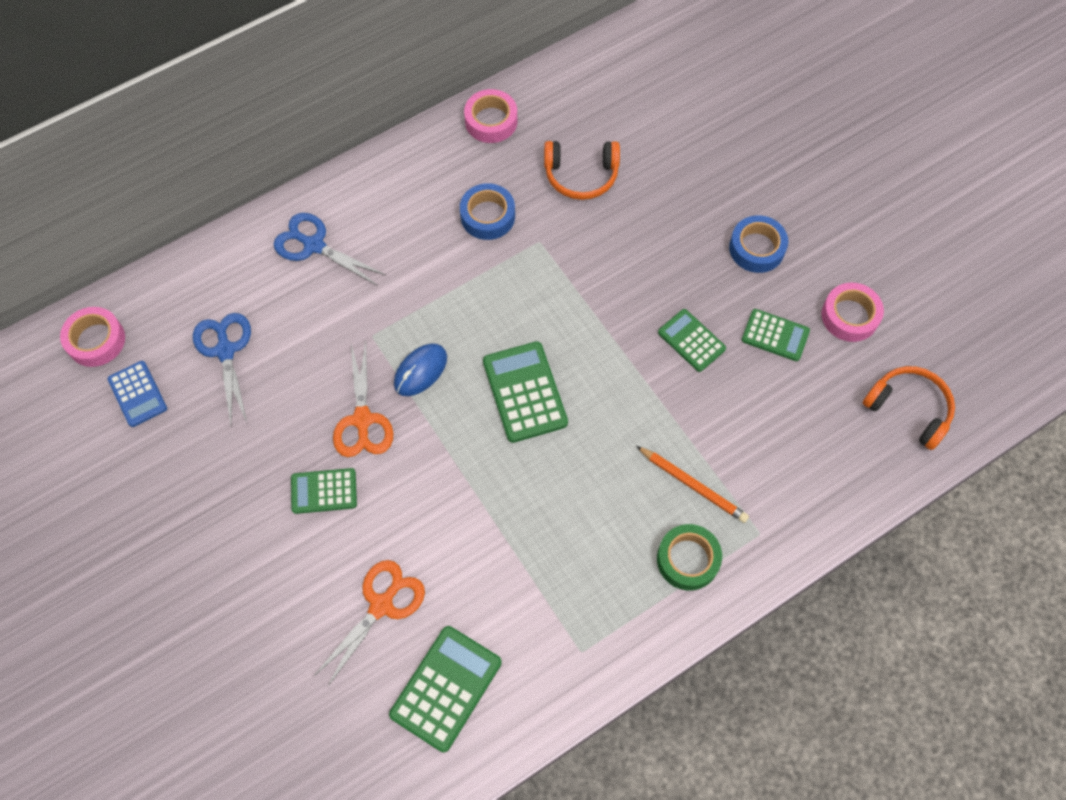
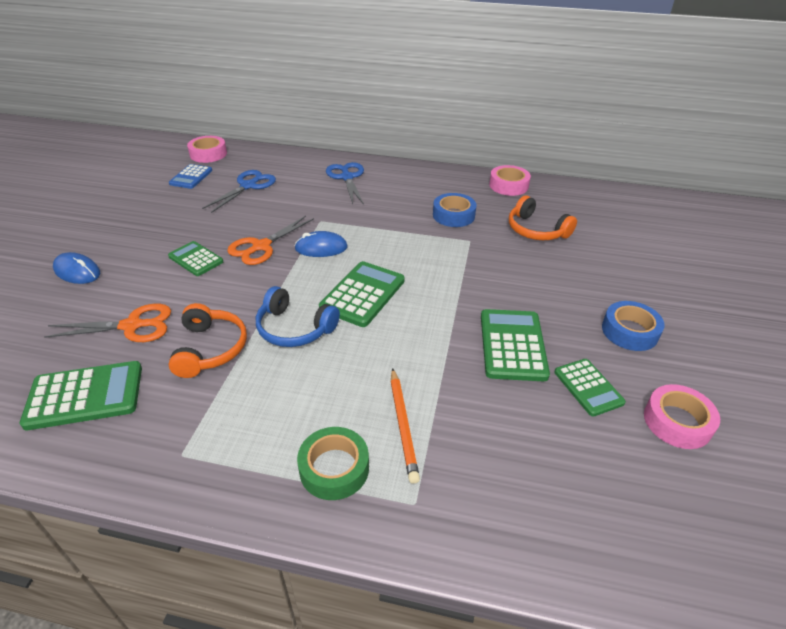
camera: 45 degrees right, 25 degrees down
(233, 610) = (77, 271): none -> blue mouse
(516, 479) = (294, 328): none -> blue headphones
(691, 341) = (512, 345): green calculator -> green calculator, size x1.56
(909, 409) = (677, 533): orange headphones -> orange headphones (210, 349)

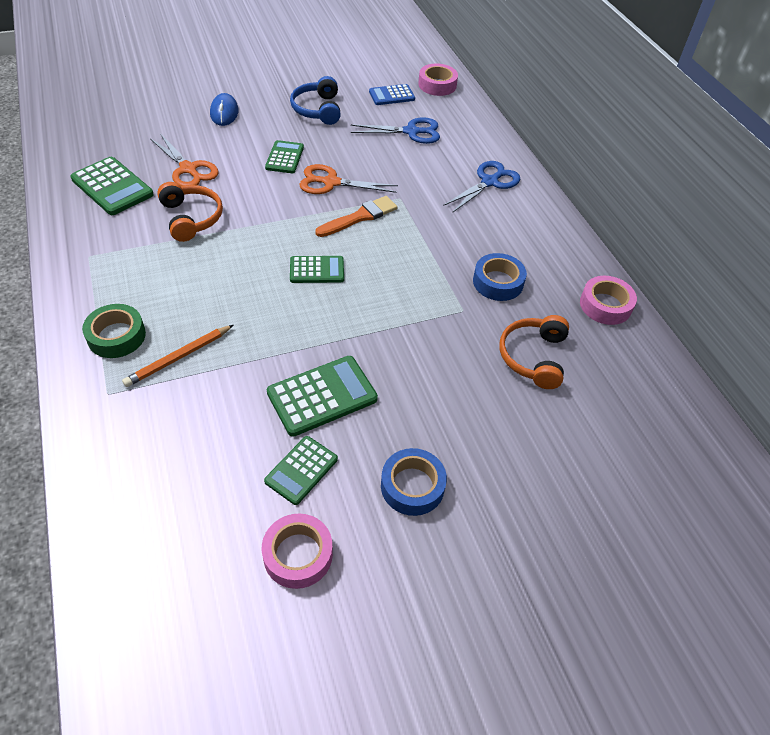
camera: 55 degrees right, 10 degrees up
(210, 349) = (191, 218): orange headphones -> orange headphones turned 75 degrees counterclockwise
(294, 328) = (244, 250): blue headphones -> blue headphones (317, 109)
(321, 248) = (360, 217): blue mouse -> orange brush
(363, 294) = (317, 270): green calculator -> green calculator, size x0.64

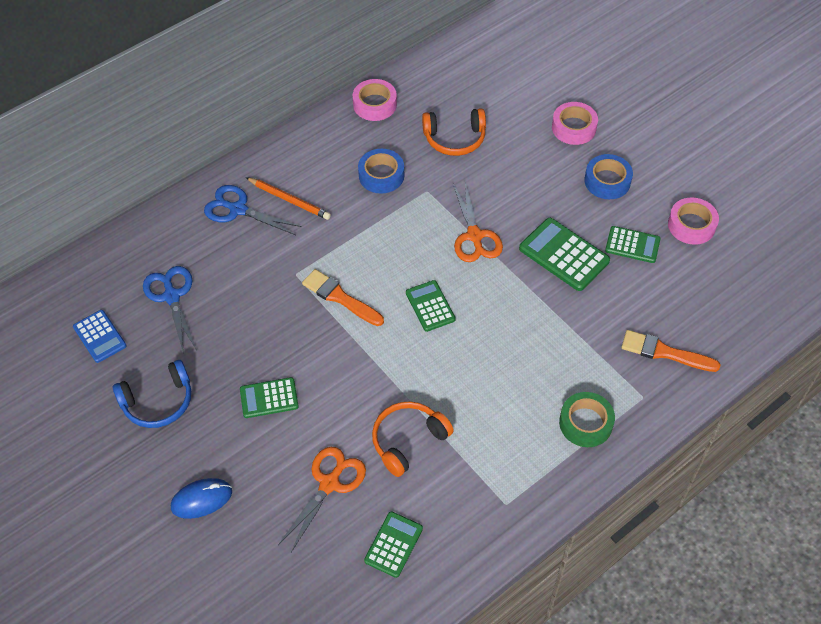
camera: 105 degrees left, 5 degrees up
(112, 187) = (393, 544): green calculator -> green calculator, size x0.64
(143, 436) = (664, 352): none -> orange brush
(179, 357) = (581, 365): orange pencil -> orange pencil (289, 200)
(331, 182) = (295, 339): orange scissors -> orange scissors (474, 236)
(437, 85) = (59, 298): pink tape -> pink tape (574, 128)

